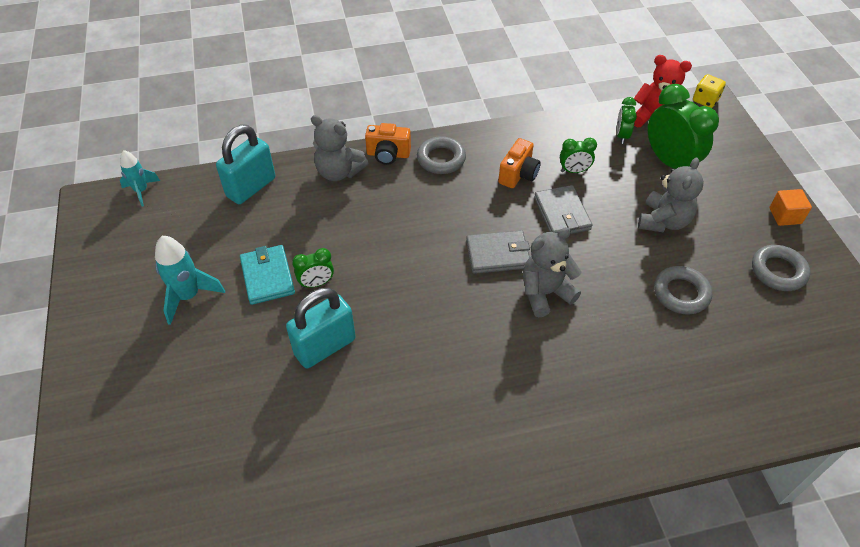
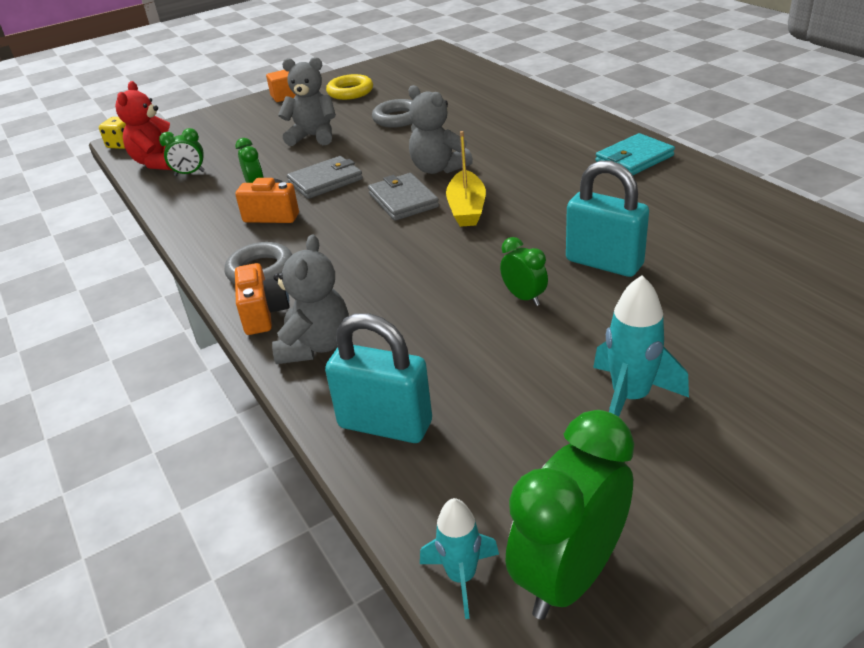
camera: 105 degrees left, 15 degrees down
(267, 276) = (542, 339): turquoise wallet -> turquoise wallet (634, 159)
(459, 291) = (467, 208): none -> yellow boat
(669, 162) = (227, 146): green clock -> green clock (569, 576)
(778, 271) = (350, 92): grey ring -> yellow ring

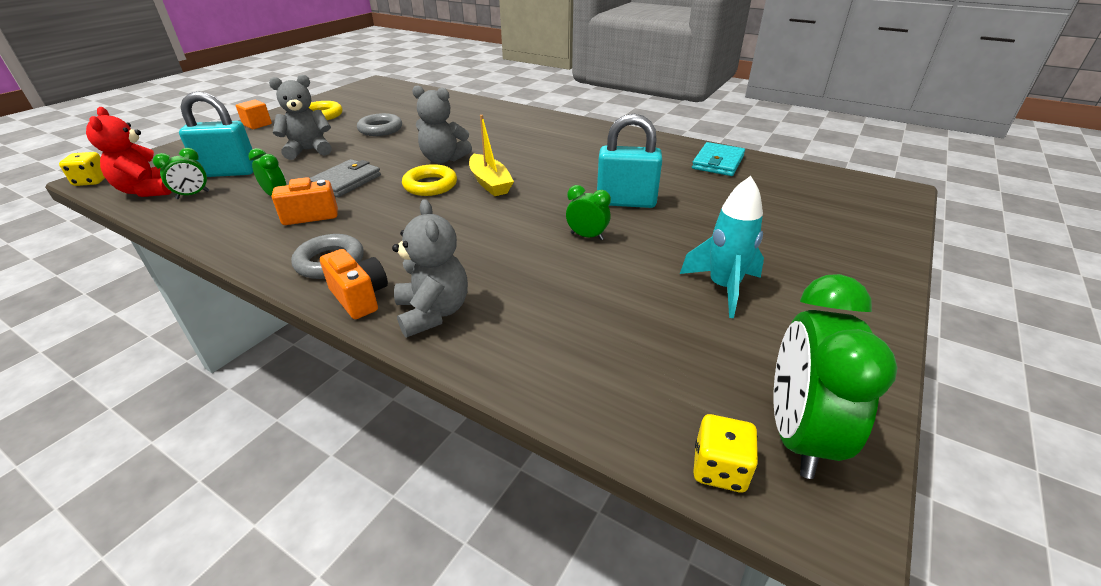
camera: 30 degrees left, 0 degrees up
(385, 424) = (550, 361): turquoise padlock -> turquoise padlock (229, 172)
(403, 200) = (430, 185): grey wallet -> yellow ring
(461, 577) = (719, 469): turquoise rocket -> yellow dice
(634, 159) = (590, 134): turquoise wallet -> turquoise wallet (718, 162)

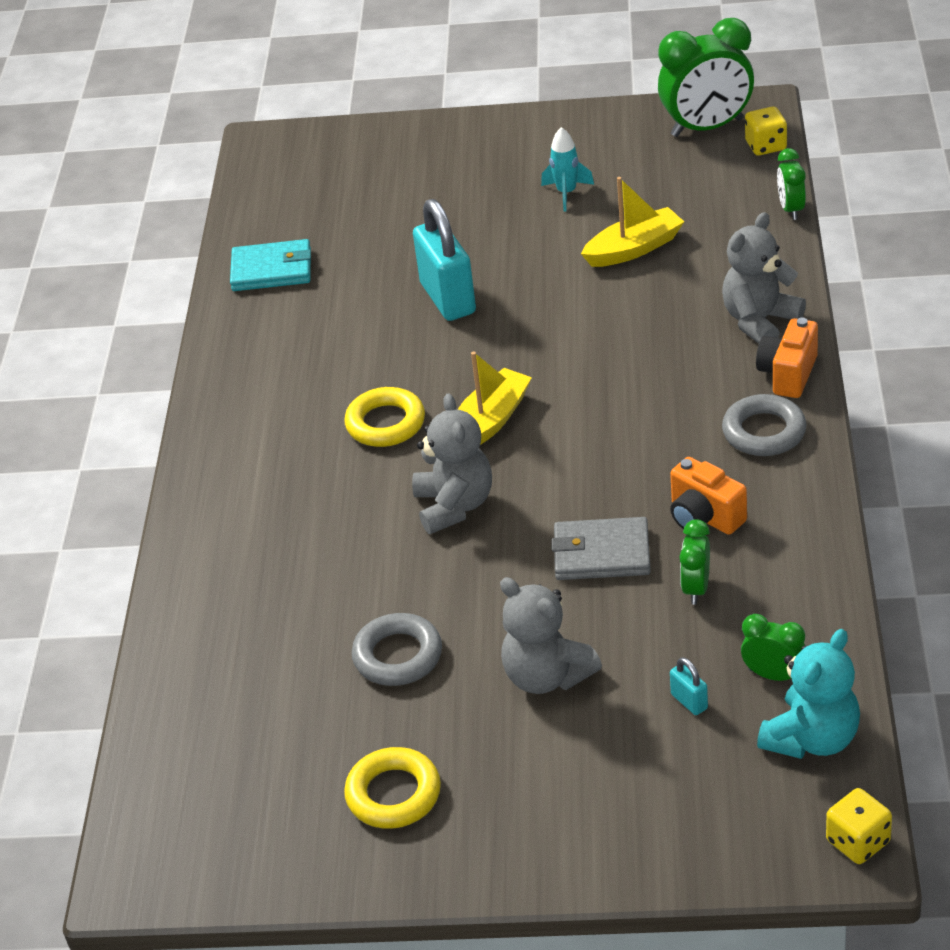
camera: 115 degrees left, 5 degrees up
(147, 190) = (812, 738): red teddy bear -> turquoise teddy bear
(229, 172) = (689, 701): turquoise padlock -> turquoise padlock, size x0.42
(257, 124) = (507, 853): orange cube -> none
(430, 185) = (542, 468): yellow ring -> yellow ring (385, 423)
(587, 236) = (550, 294): green clock -> green clock (791, 209)
(604, 291) = (634, 249): none -> yellow boat
(723, 288) = (566, 193): turquoise rocket -> turquoise rocket, size x0.66

